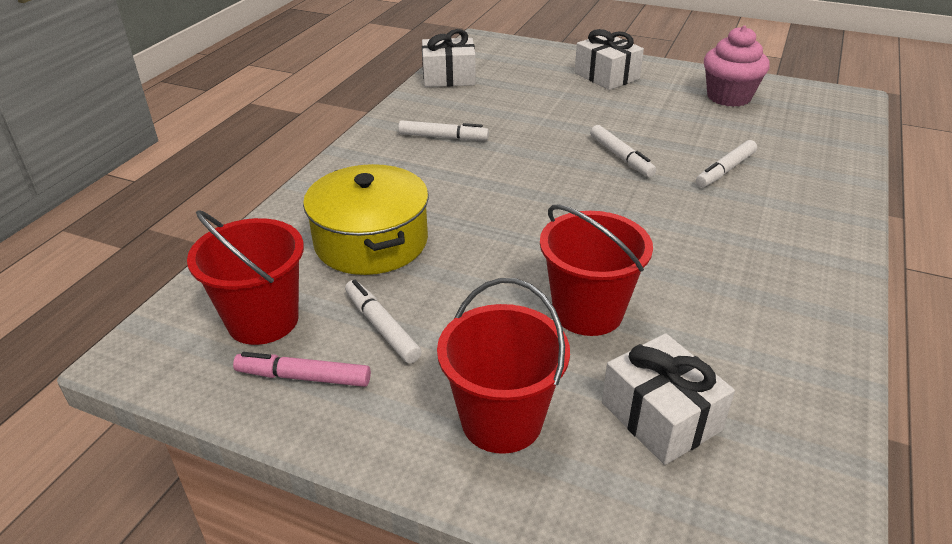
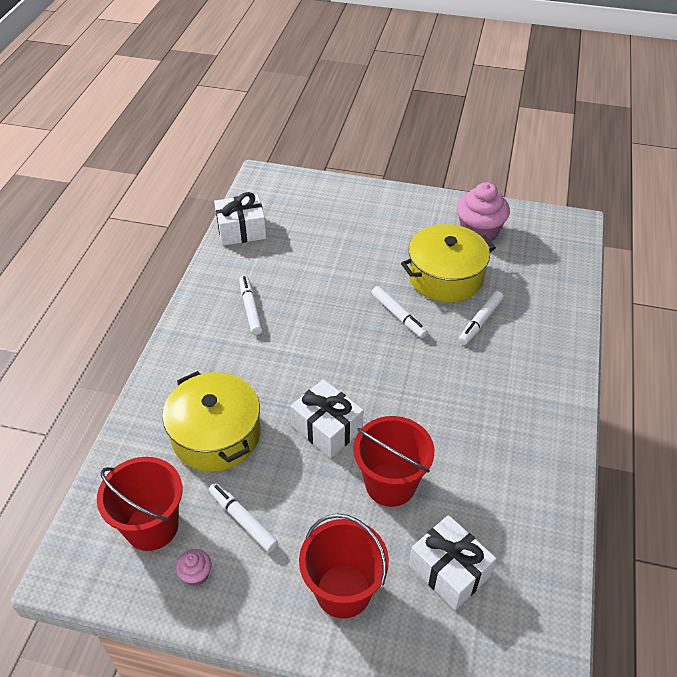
camera: 10 degrees left, 10 degrees up
(303, 377) = (196, 574): pink marker -> pink cupcake
(443, 137) = (250, 308): white marker -> white marker turned 105 degrees counterclockwise
(606, 76) = (376, 215): white gift -> white gift (327, 428)
(684, 129) = (445, 277): none -> yellow pot

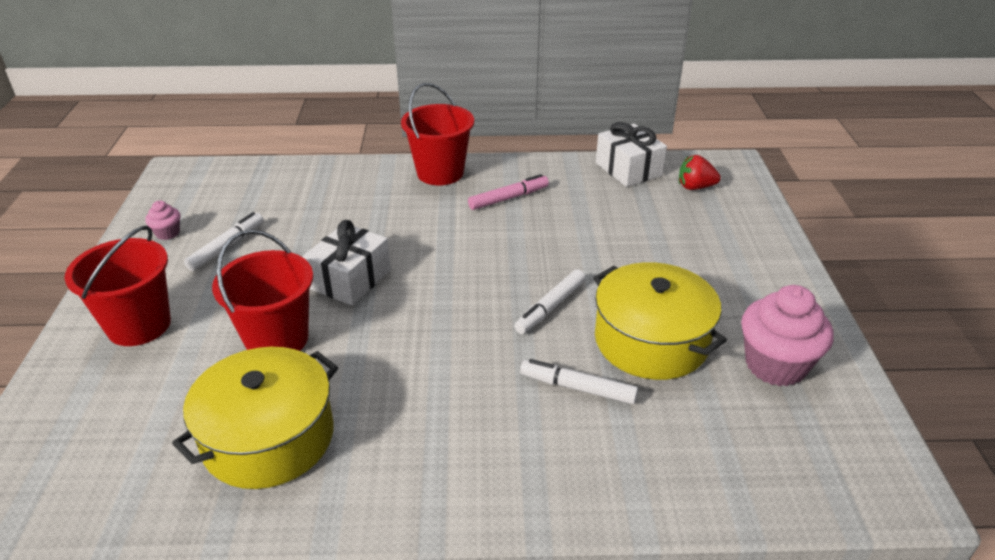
camera: 75 degrees right, 10 degrees down
(152, 526) = (220, 200): red bucket -> red bucket (440, 173)
(216, 435) = (328, 212): yellow pot -> yellow pot (268, 438)
(250, 308) = (508, 198): white marker -> pink marker
(283, 204) = (695, 187): none -> red strawberry
(449, 570) = (155, 405): white gift -> none

